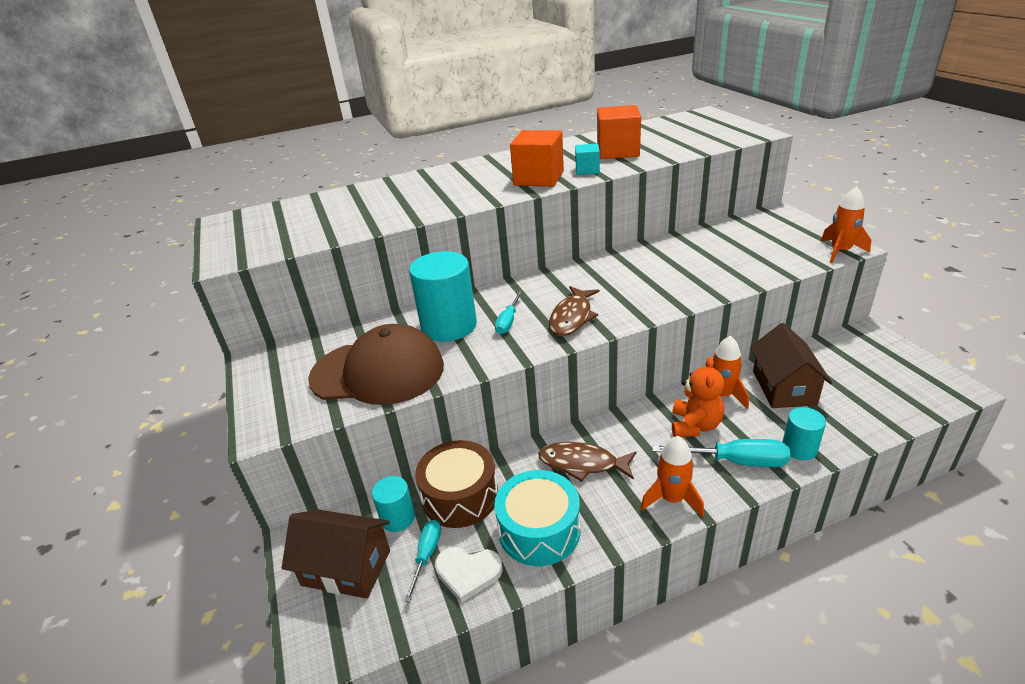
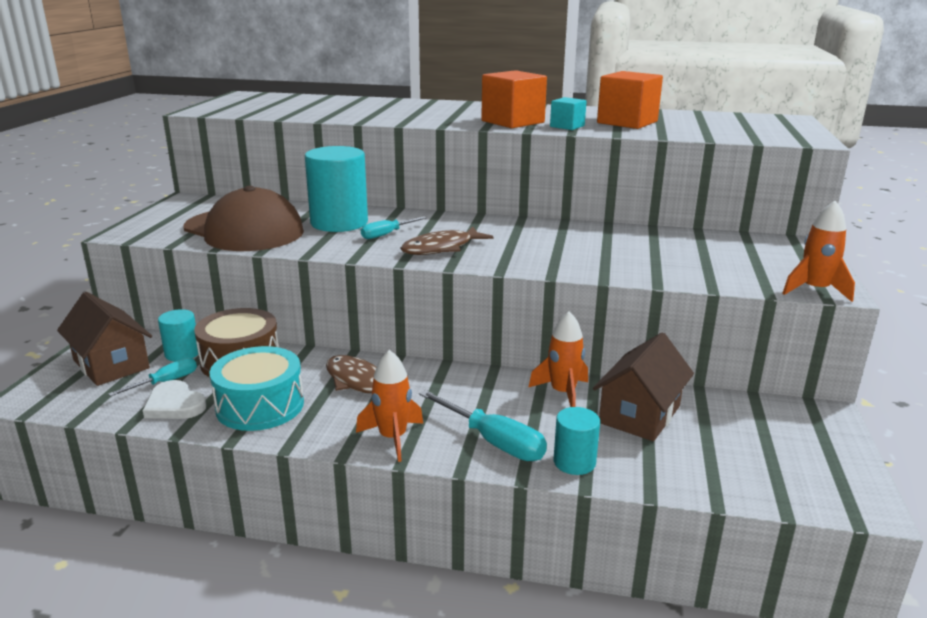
camera: 30 degrees right, 10 degrees down
(695, 425) = (499, 402): orange teddy bear -> none

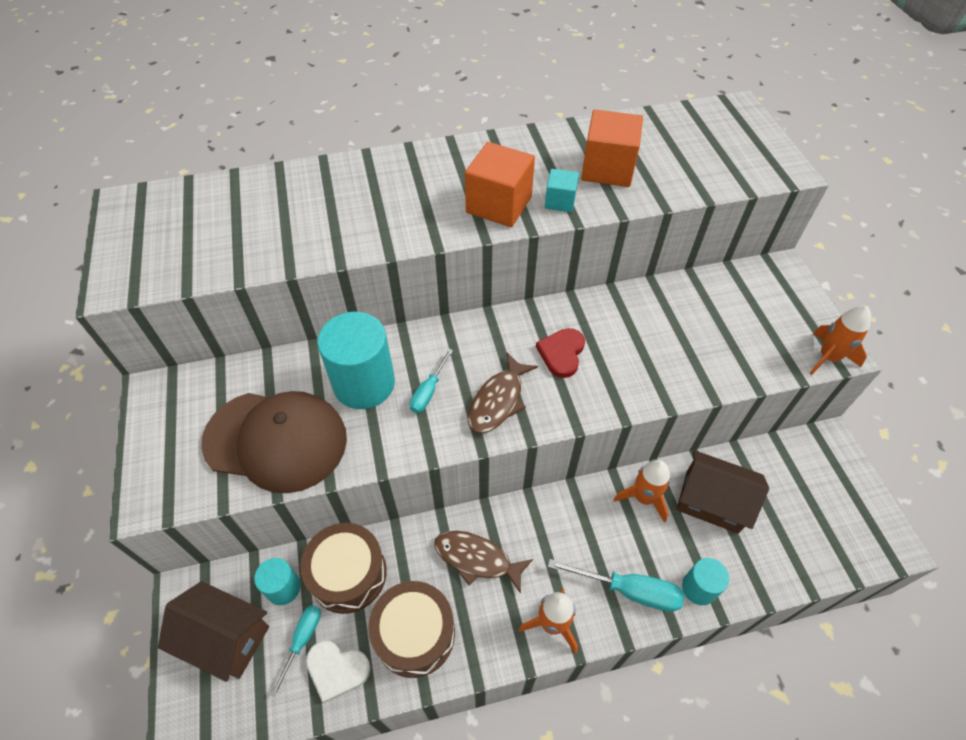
camera: 25 degrees left, 30 degrees up
(260, 406) = (414, 634): turquoise drum -> brown drum
(525, 240) = (561, 353): none -> red heart
(639, 414) = (712, 501): brown house -> brown house turned 75 degrees counterclockwise

